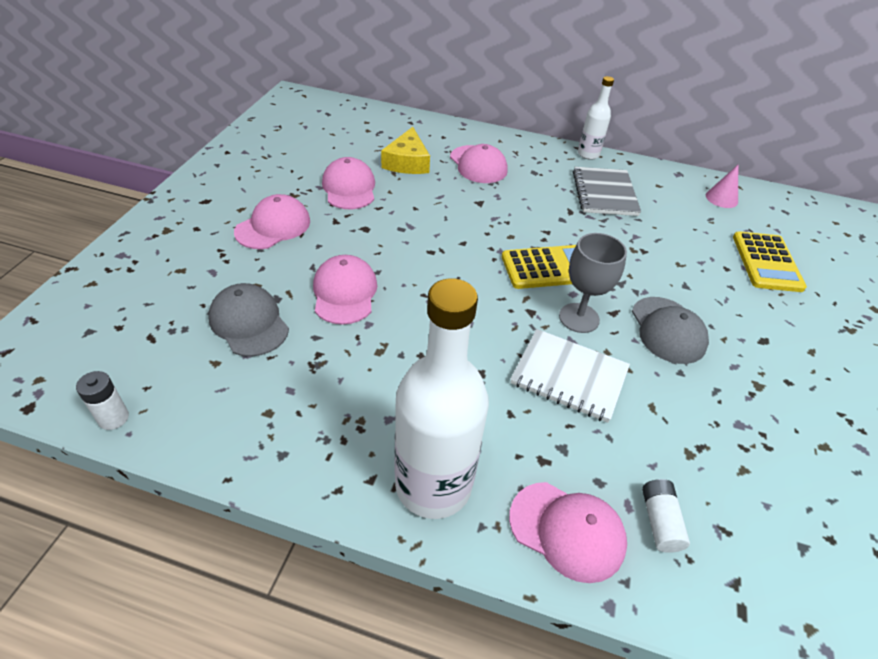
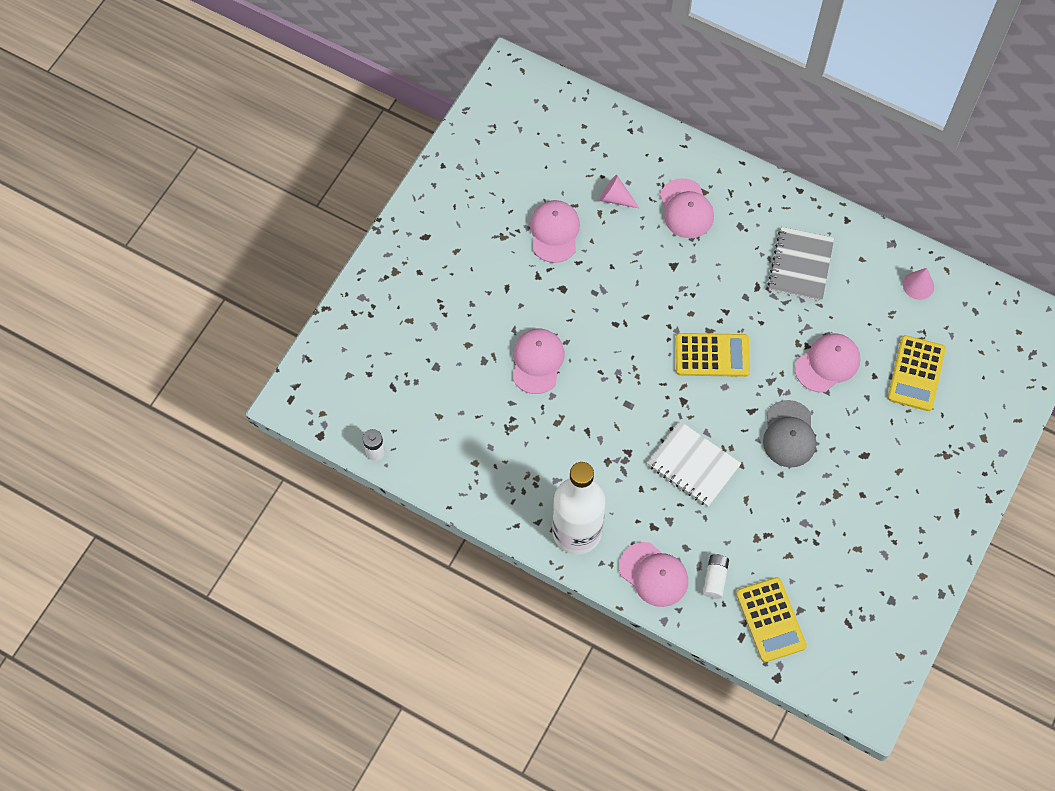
camera: 15 degrees right, 20 degrees up
(249, 323) = (462, 382): grey cap -> none
(273, 226) = (483, 277): pink cap -> pink cap (827, 363)
(407, 162) = (615, 198): yellow cheese -> pink cone
(579, 318) = (720, 412): grey goblet -> none
(588, 154) = (806, 203): white bottle -> none
(770, 572) = (770, 620): none -> yellow calculator

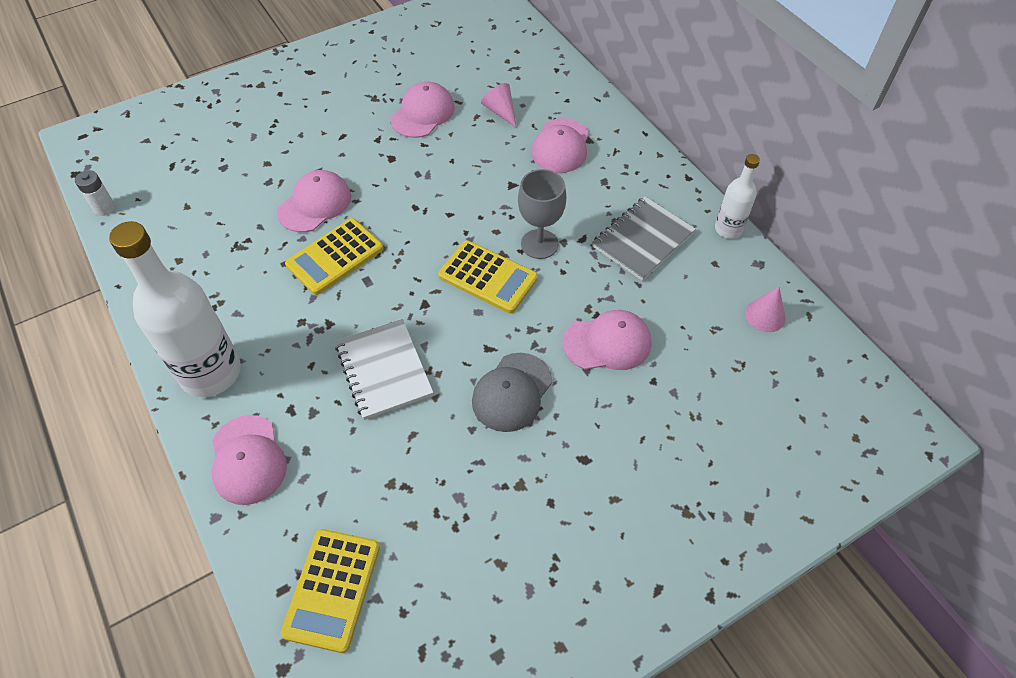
camera: 30 degrees right, 10 degrees down
(715, 579) = (308, 503): white battery -> none
(729, 308) = (539, 244): none -> grey goblet
(855, 224) = (728, 229): none -> white bottle
(916, 373) = (705, 402): yellow calculator -> yellow calculator (335, 257)

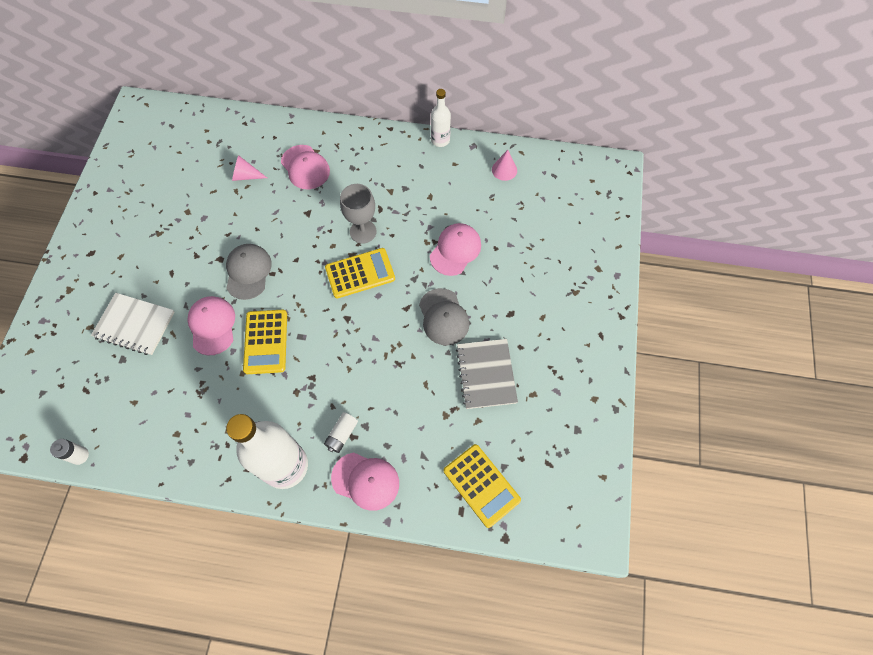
camera: 50 degrees left, 10 degrees up
(285, 398) = (342, 435): none -> white battery
(384, 370) = (372, 370): white notebook -> white notebook (134, 325)
(398, 188) = (248, 272): none -> grey cap
(422, 113) = (202, 216): pink cap -> none
(642, 240) = (409, 182): grey notebook -> grey notebook (486, 374)

